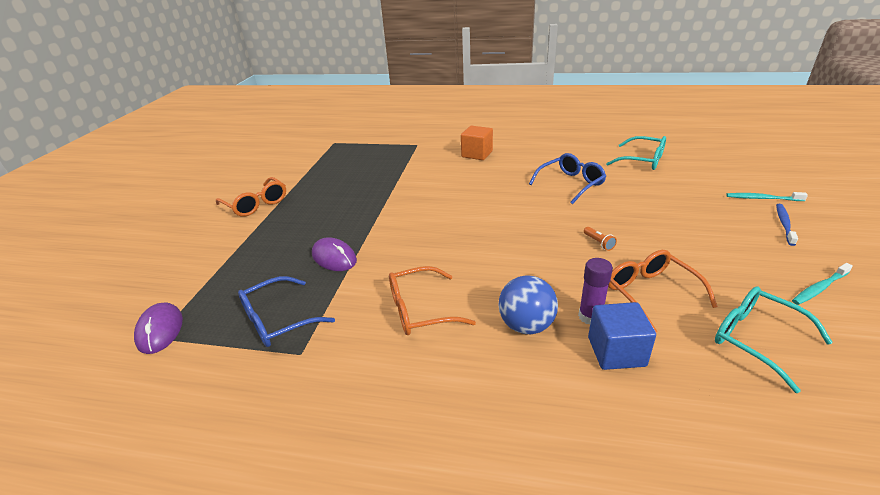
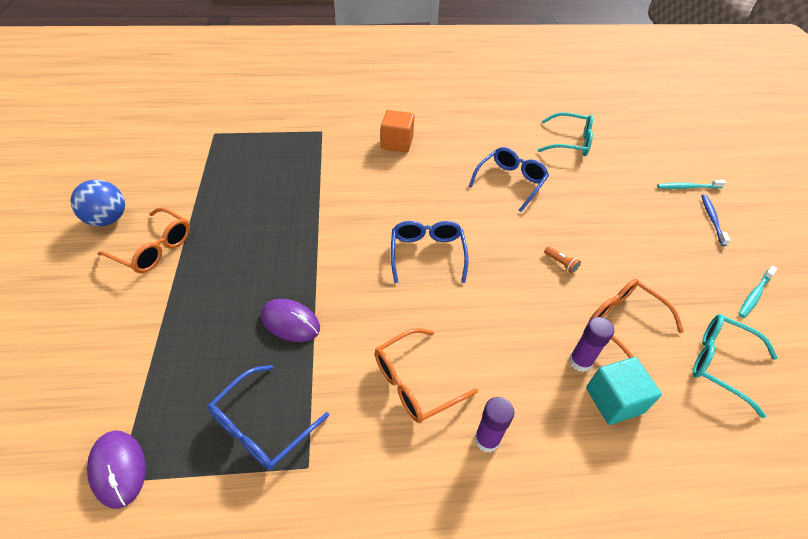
camera: 20 degrees left, 15 degrees up
(469, 361) = (487, 439): none -> purple glue stick
(471, 225) = (427, 253): none -> blue glasses
(526, 325) = (526, 383): blue ball -> blue ball (108, 219)
(616, 351) = (614, 400): blue cube -> turquoise cube

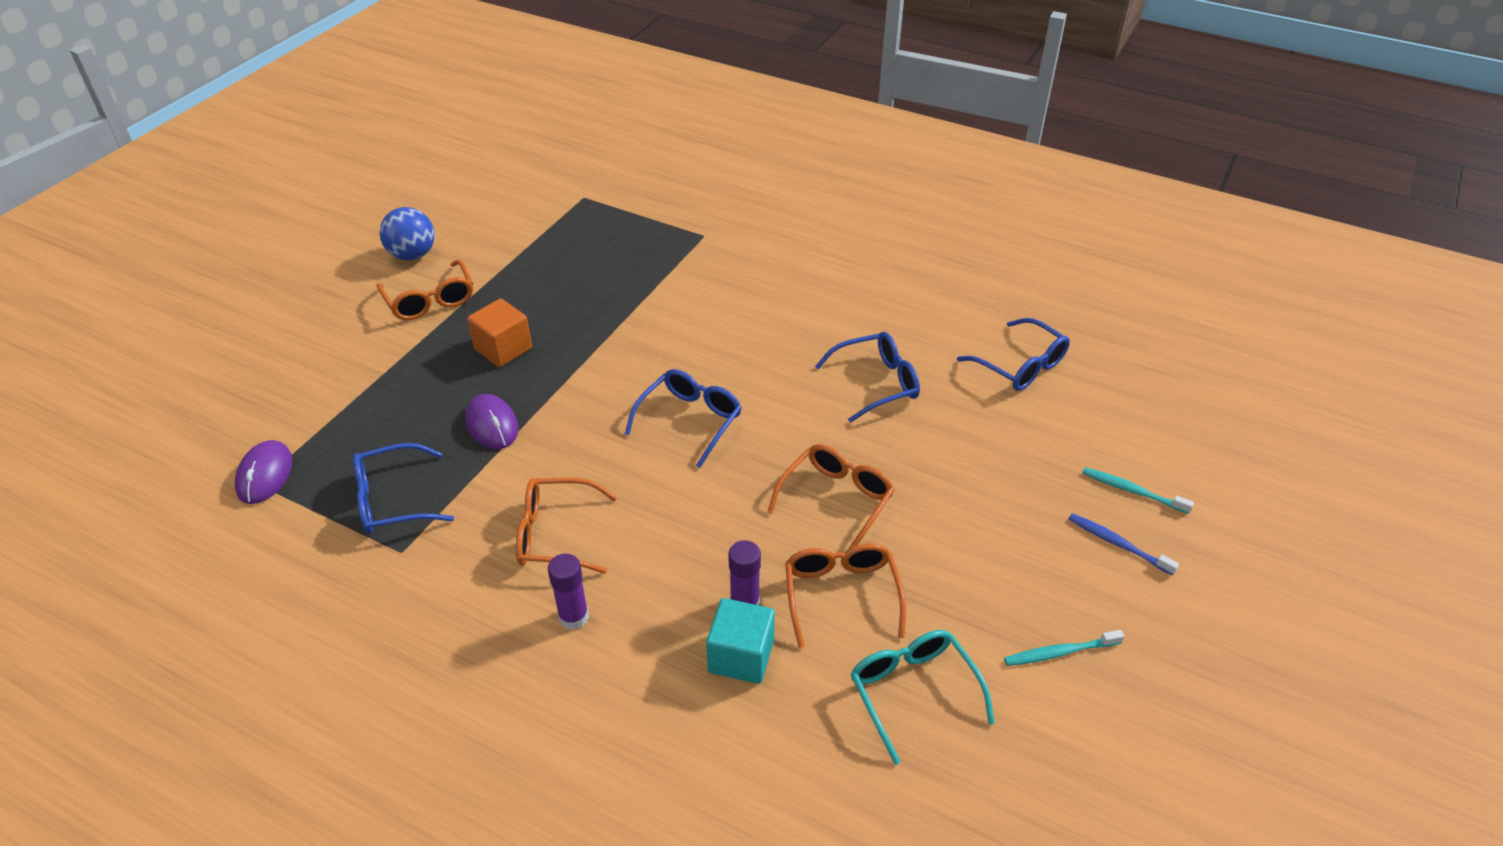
camera: 35 degrees right, 5 degrees down
(397, 143) = (780, 282): orange cube -> orange cube (503, 349)
(561, 263) = (836, 500): orange flashlight -> orange glasses
(570, 142) = (1021, 366): turquoise glasses -> blue glasses
(712, 219) = (1117, 544): blue toothbrush -> blue toothbrush turned 90 degrees counterclockwise

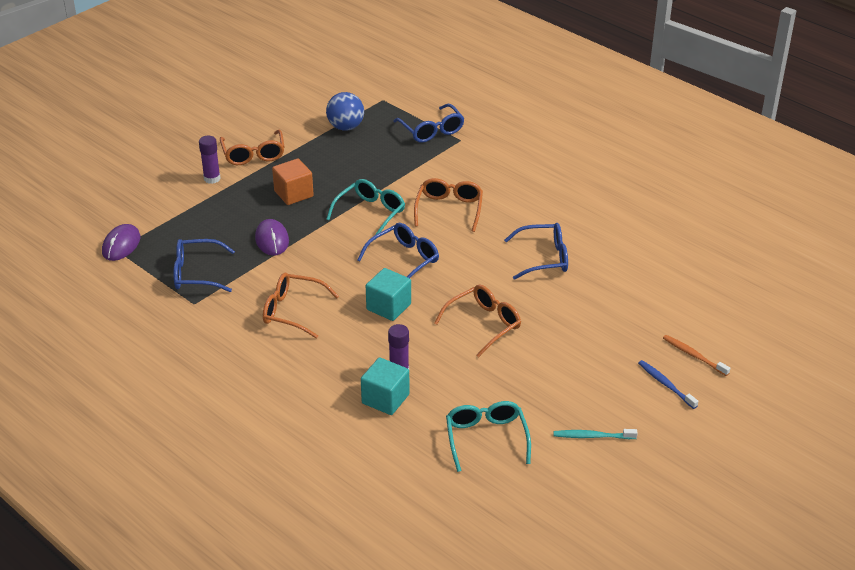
camera: 15 degrees right, 5 degrees down
(413, 255) = (250, 122): blue ball -> blue ball (345, 127)
(573, 617) = (289, 358): purple glue stick -> purple glue stick (212, 178)
(620, 359) = (370, 213): none -> turquoise glasses
(693, 499) = (388, 307): none -> turquoise cube
(841, 594) = (463, 378): orange glasses -> orange glasses (449, 209)
(1021, 366) = (655, 264): blue glasses -> blue glasses (432, 131)
(1132, 491) = (693, 355): turquoise toothbrush -> orange toothbrush

